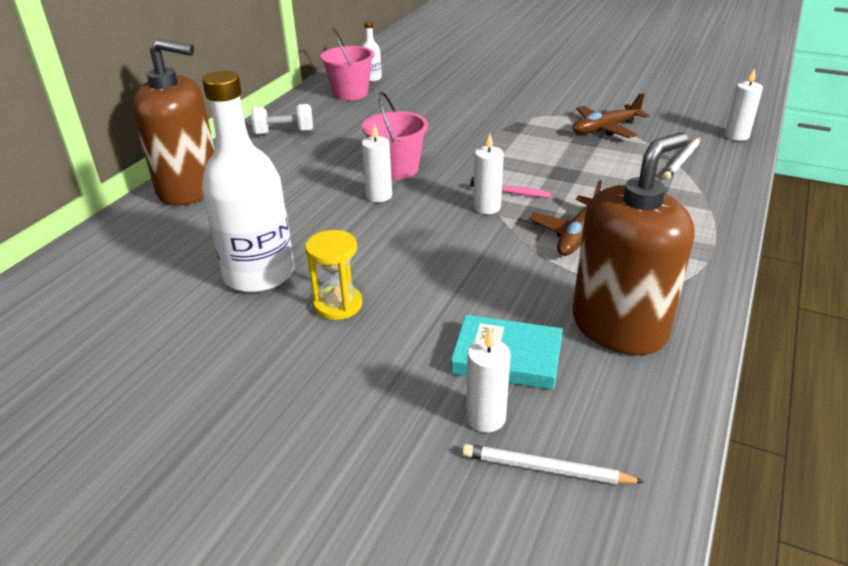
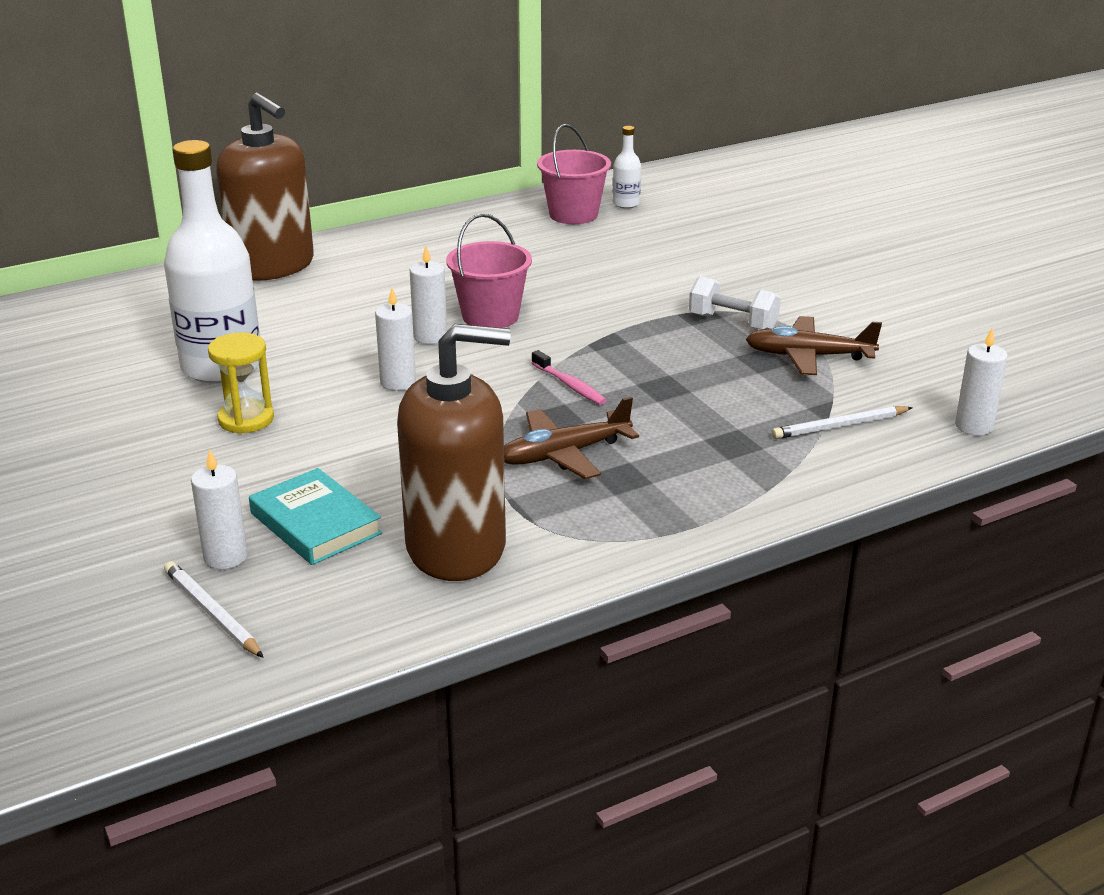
camera: 35 degrees right, 5 degrees down
(284, 133) = (437, 238): white dumbbell -> white dumbbell (733, 322)
(487, 207) = (518, 389): white candle -> white candle (398, 382)

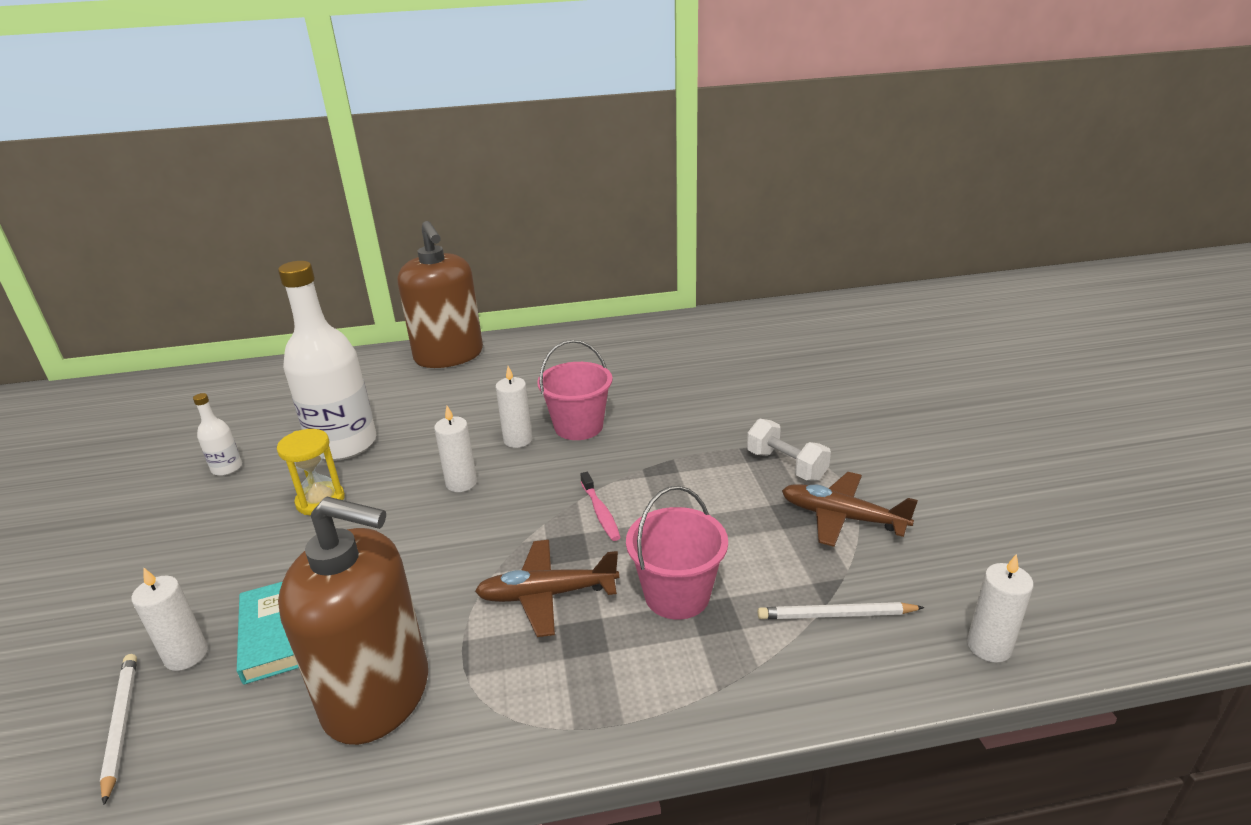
camera: 20 degrees right, 0 degrees up
(573, 214) = (705, 336): pink bucket -> pink bucket (677, 595)
(626, 204) = (754, 331): white bottle -> white bottle (227, 468)

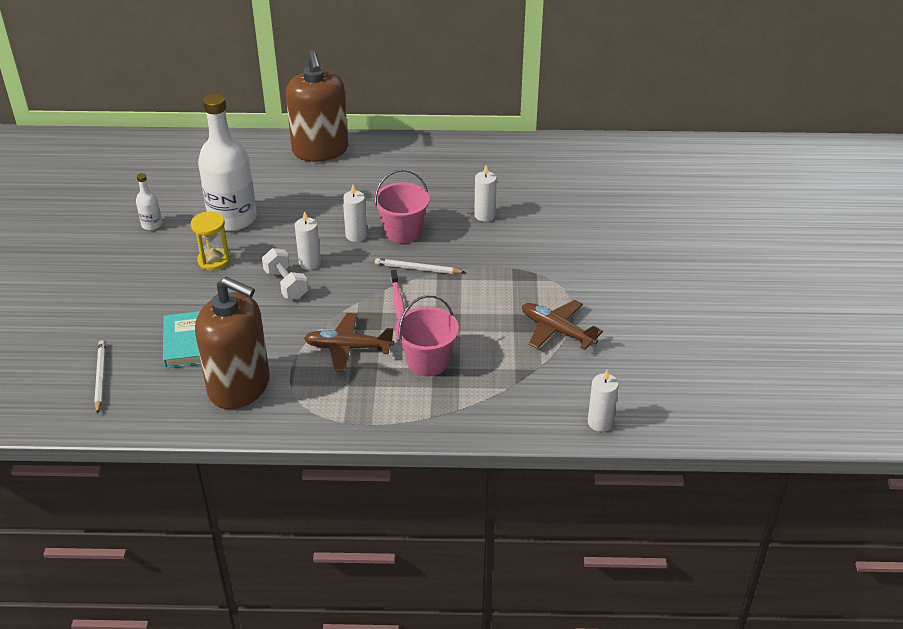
camera: 10 degrees right, 10 degrees up
(186, 655) = (132, 346): white candle -> white candle (484, 215)
(786, 465) = (538, 287): white dumbbell -> white dumbbell (286, 284)
(836, 615) = (519, 390): white pencil -> white pencil (418, 269)

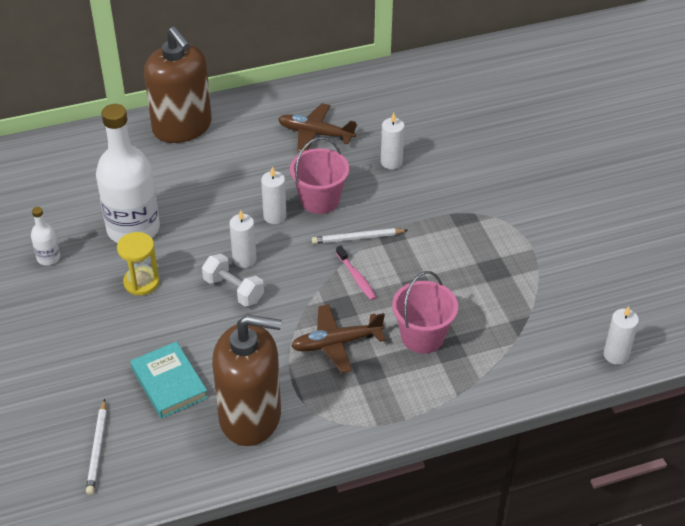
camera: 20 degrees left, 5 degrees up
(100, 378) = (97, 449): white pencil -> white pencil turned 150 degrees counterclockwise
(557, 330) = (527, 270): brown plane -> brown plane (315, 134)

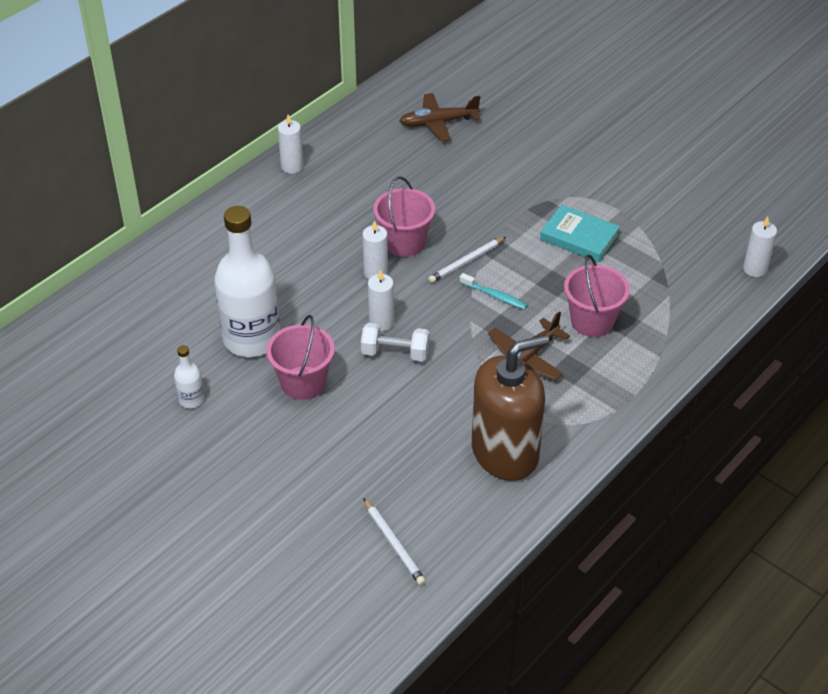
camera: 30 degrees left, 0 degrees up
(141, 282) = (303, 383): yellow hourglass -> pink bucket
(169, 383) = (408, 458): turquoise book -> turquoise book (579, 237)
(182, 127) = (215, 227): brown soap dispenser -> none
(315, 134) = (349, 185): brown plane -> brown plane (438, 123)
(356, 277) = (495, 296): pink toothbrush -> turquoise toothbrush
(391, 162) = (439, 184): white candle -> white candle (292, 166)

